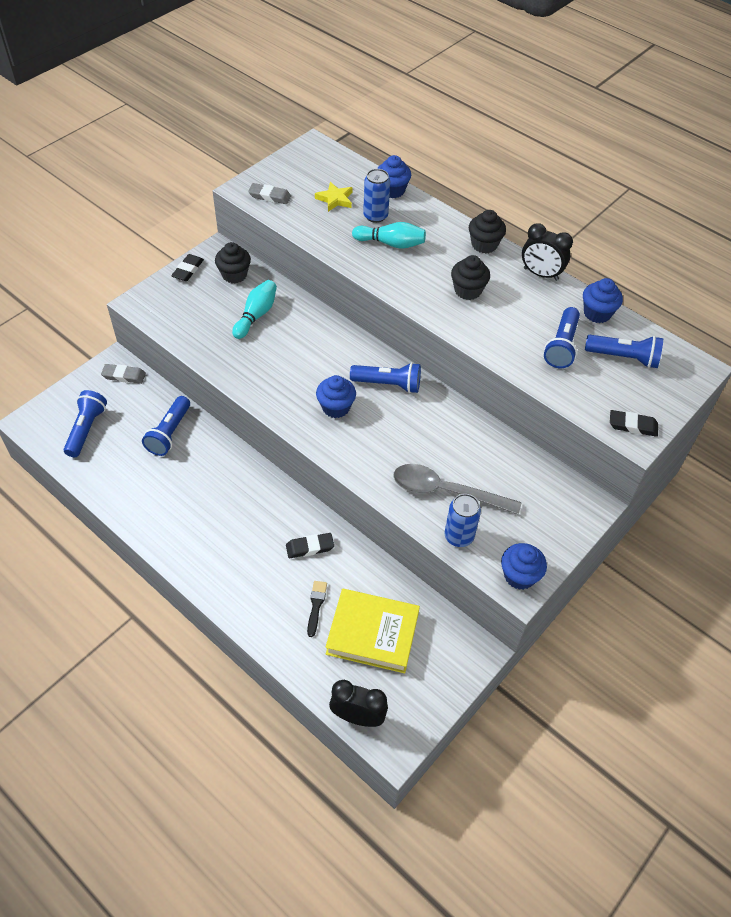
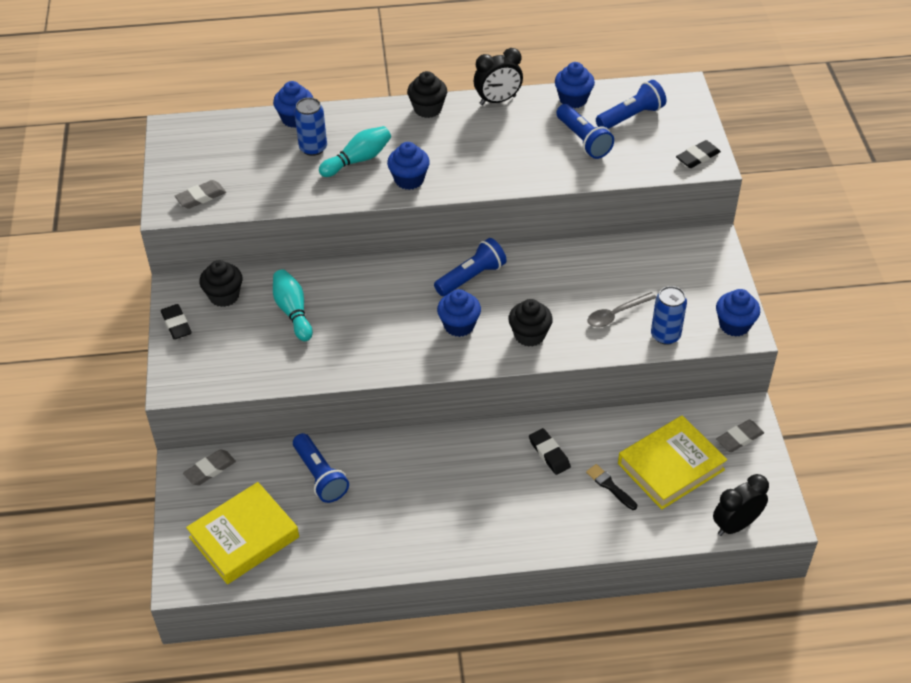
camera: 45 degrees left, 5 degrees down
(86, 429) = (244, 537): blue flashlight -> yellow book
(310, 547) = (549, 454): black eraser -> black eraser turned 60 degrees counterclockwise
(335, 199) = (260, 159): yellow star -> none
(403, 280) = (409, 180): none -> blue cupcake
(446, 491) = (616, 314): grey spoon -> grey spoon, size x0.61
(446, 663) = (739, 438): none -> grey eraser
(467, 290) = (466, 151): black cupcake -> black cupcake (529, 335)

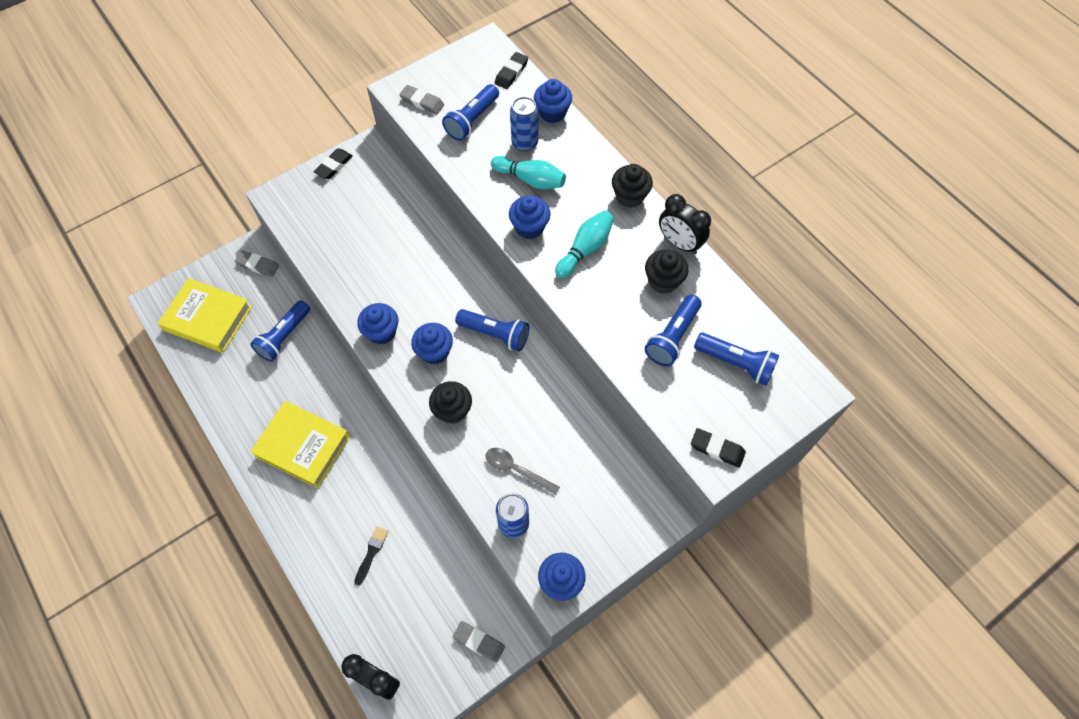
camera: 60 degrees right, 15 degrees up
(224, 296) = (378, 179): black cupcake -> black cupcake (663, 281)
(255, 172) = (472, 120): none -> blue flashlight
(293, 311) = (386, 230): turquoise bowling pin -> turquoise bowling pin (585, 249)
(549, 454) = (383, 488): black eraser -> black eraser (511, 73)
(573, 99) = (725, 303): blue cupcake -> blue cupcake (381, 332)
(671, 467) = (416, 594): yellow book -> yellow book (303, 446)

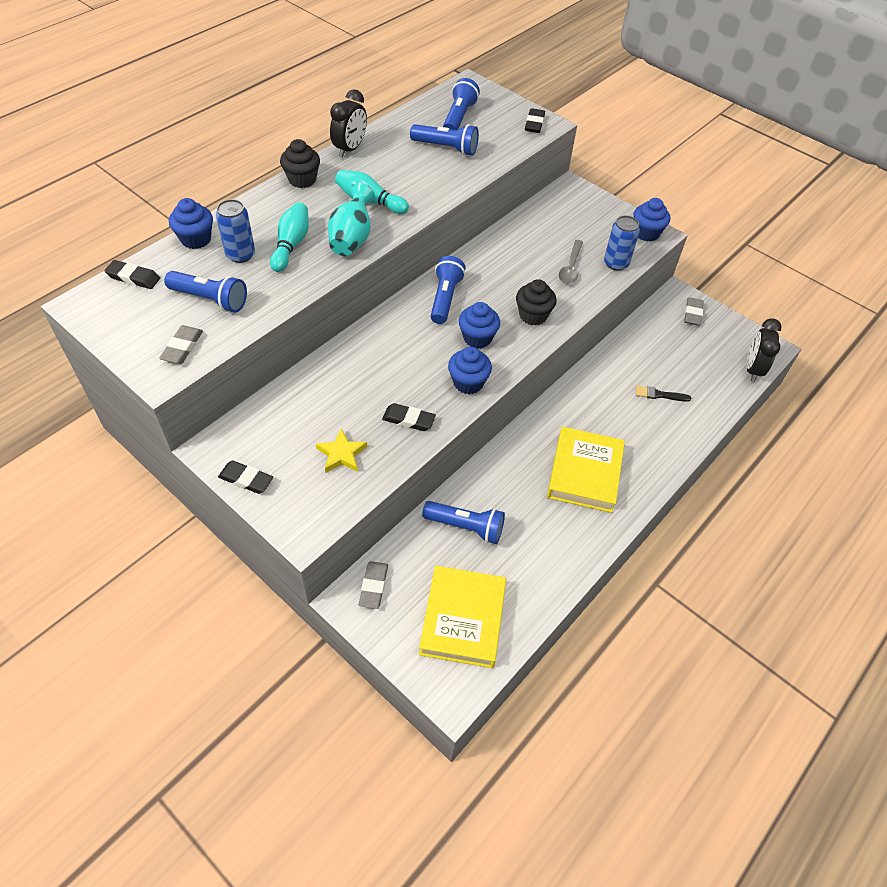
camera: 105 degrees left, 10 degrees down
(336, 227) = (341, 454): none -> yellow star
(355, 278) = (408, 419): none -> black eraser
(529, 227) = (352, 239): blue cupcake -> turquoise vase
(663, 281) = (392, 155): black cupcake -> none

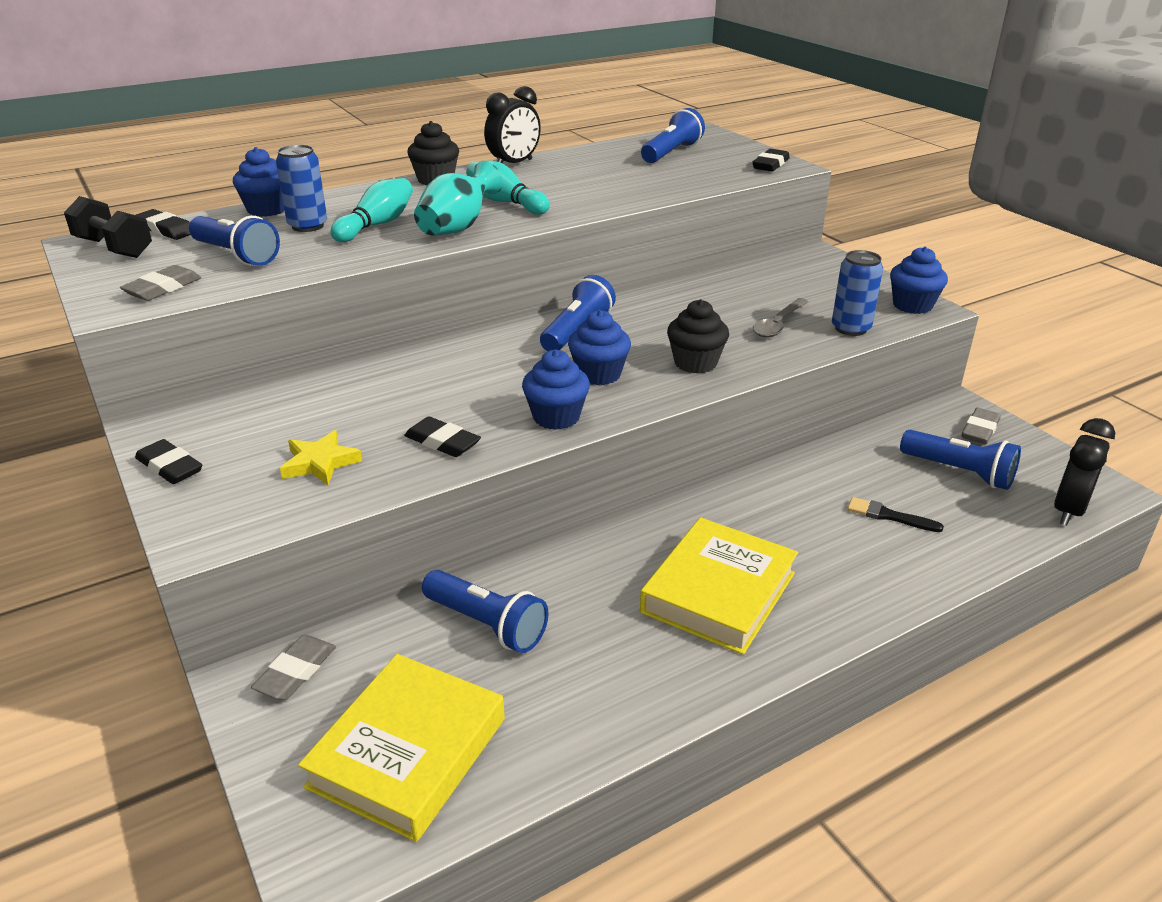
camera: 20 degrees right, 20 degrees down
(109, 307) = (114, 248): none -> black dumbbell
(446, 148) = (638, 173): blue flashlight -> blue flashlight (959, 472)

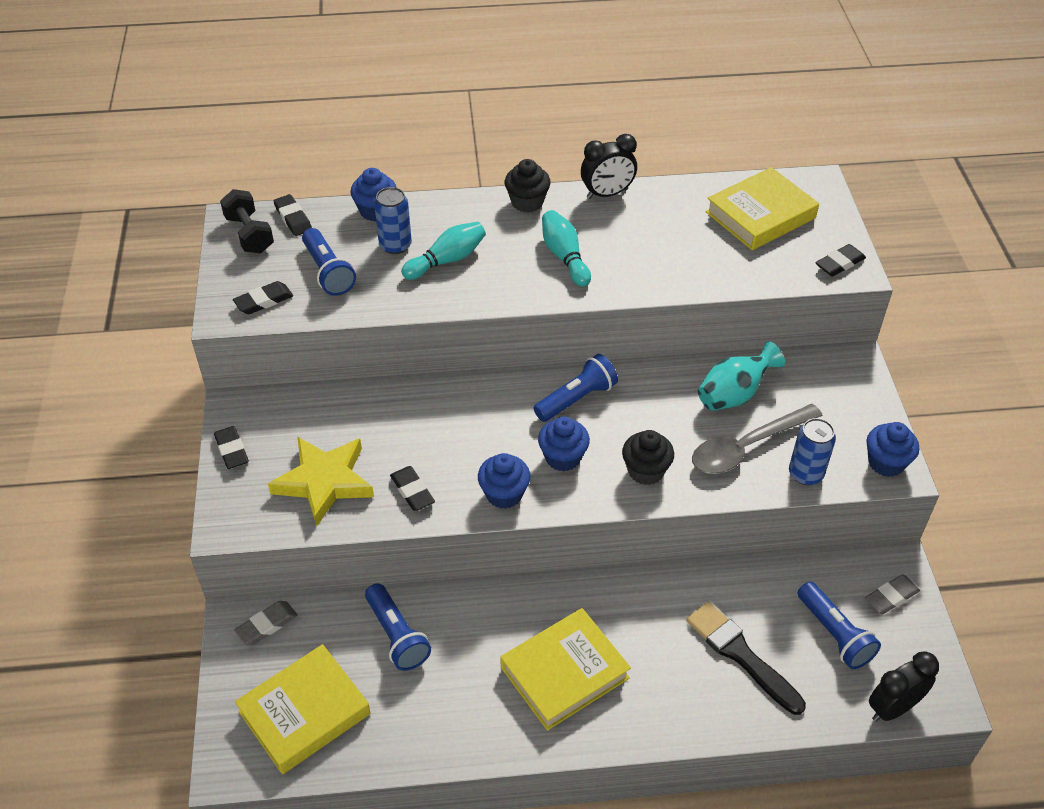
camera: 25 degrees right, 15 degrees up
(163, 288) = (264, 301): grey eraser -> black eraser
(320, 463) = (324, 482): yellow star -> yellow star, size x1.82
(457, 228) = (506, 284): turquoise vase -> turquoise vase (734, 394)
(671, 153) = (760, 215): blue flashlight -> yellow book
(778, 324) = (747, 447): grey spoon -> grey spoon, size x1.64
(889, 516) = (741, 655): black brush -> black brush, size x1.90

